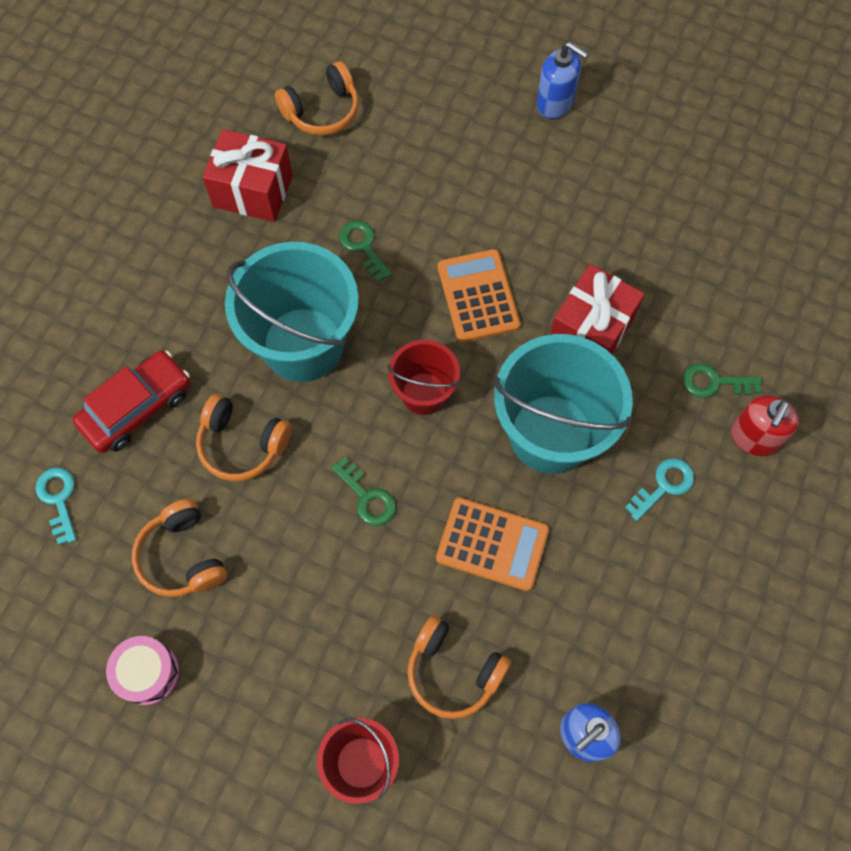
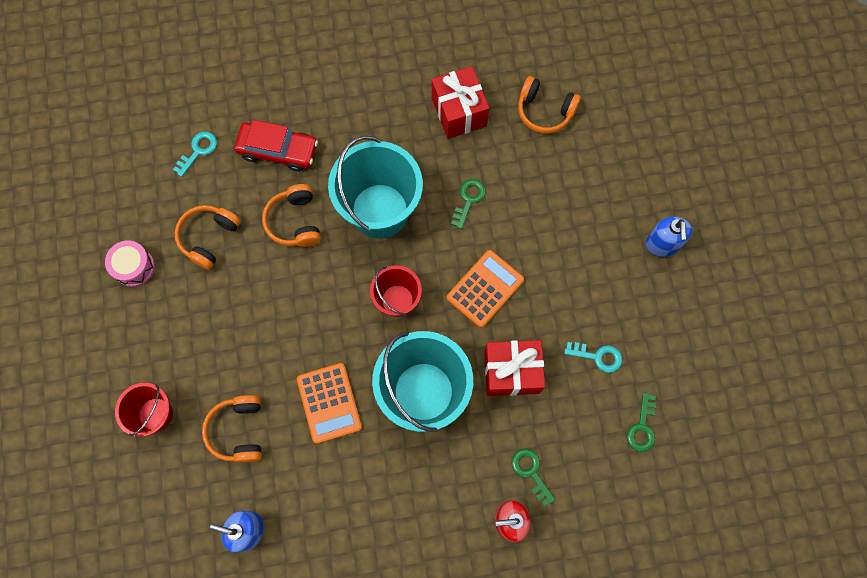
camera: 55 degrees right, 5 degrees up
(367, 497) = (310, 312): green key -> green key (642, 427)
(664, 485) = (437, 483): turquoise key -> turquoise key (598, 356)

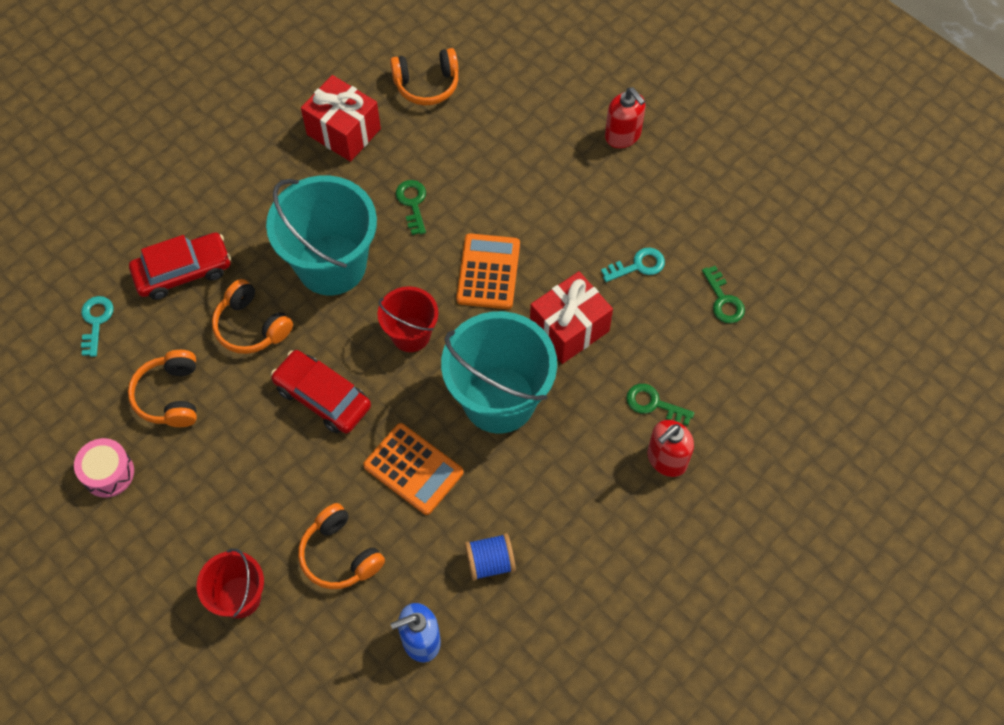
camera: 35 degrees left, 10 degrees down
(306, 307) = (322, 397): none -> red car
(332, 508) = (490, 562): none -> blue spool
(662, 244) = (623, 135): blue soap dispenser -> red soap dispenser

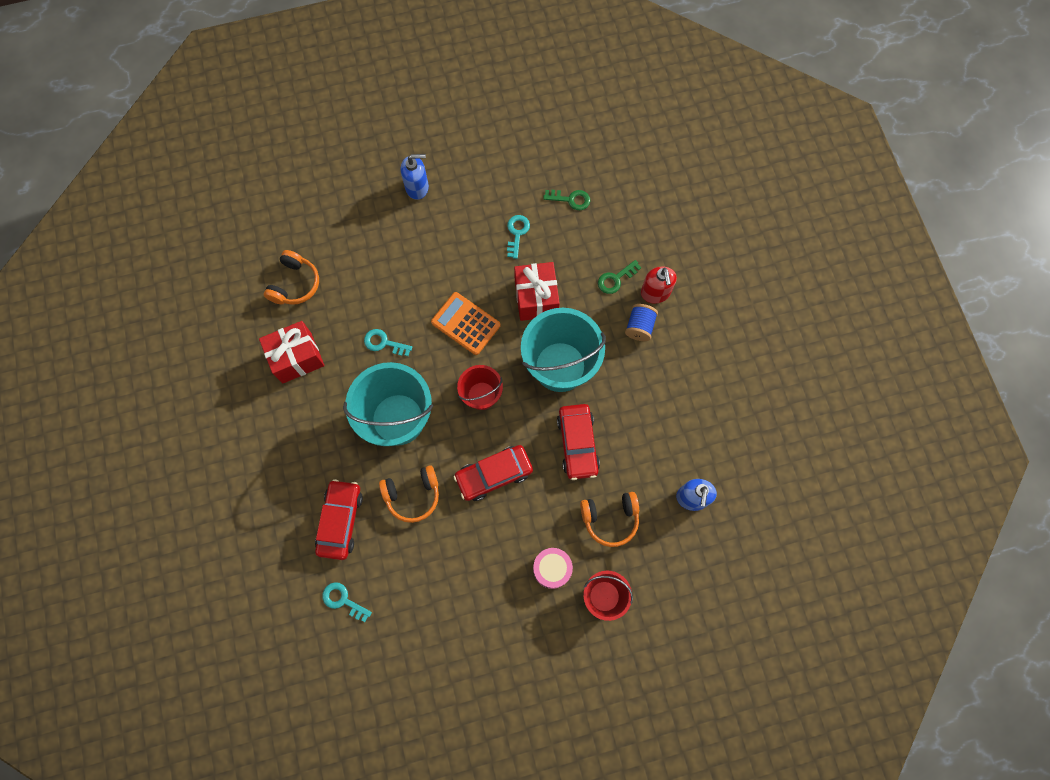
camera: 60 degrees left, 10 degrees up
(108, 473) = (467, 643): pink drum -> pink drum (552, 569)
(170, 396) = (433, 574): orange headphones -> none
(412, 203) = (383, 343): green key -> turquoise key
(413, 469) = (577, 444): orange calculator -> red car
(490, 562) = (664, 431): blue spool -> blue spool (639, 327)
(623, 135) = (417, 187): red soap dispenser -> blue soap dispenser

